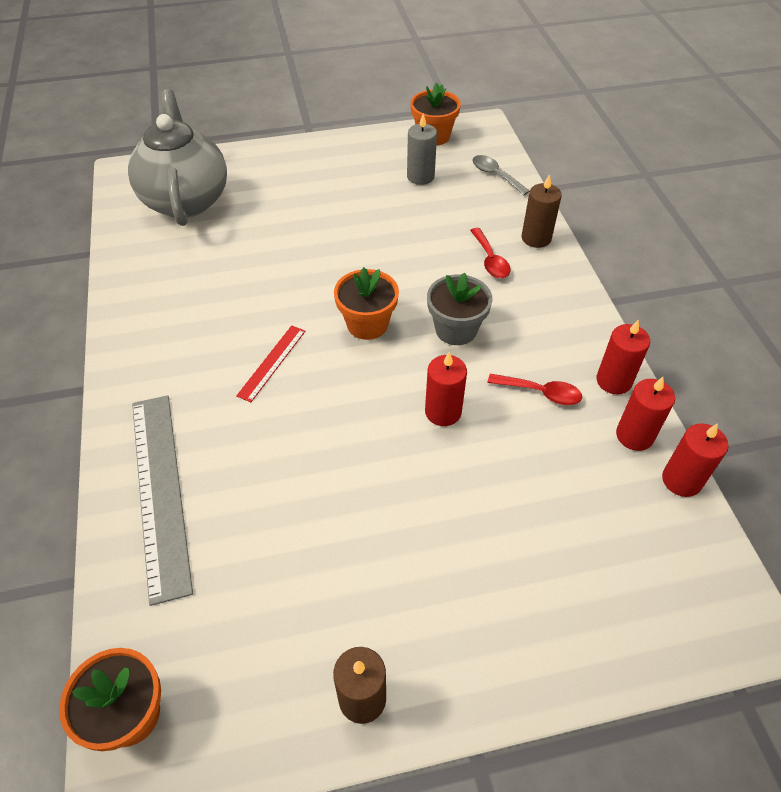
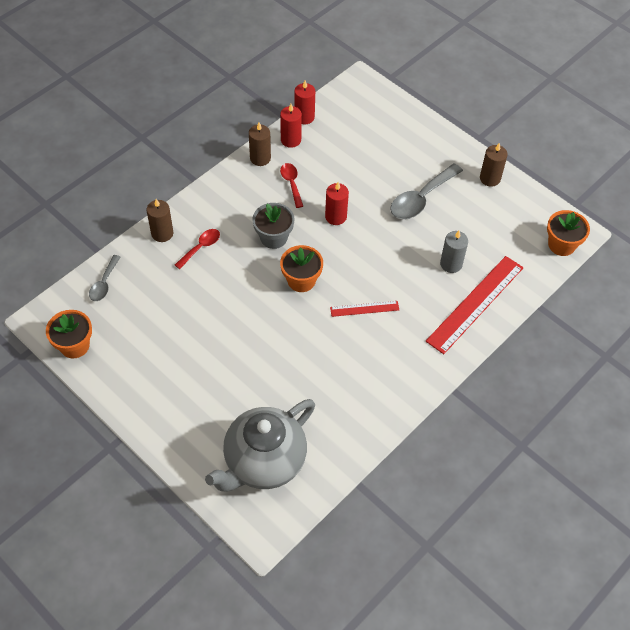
camera: 125 degrees left, 5 degrees up
(160, 491) = (475, 304): grey ruler -> red ruler
(398, 546) = (421, 198): none -> grey spoon
(420, 176) = (135, 327): grey candle -> grey candle (451, 264)
(613, 381) = (260, 158): red candle -> brown candle

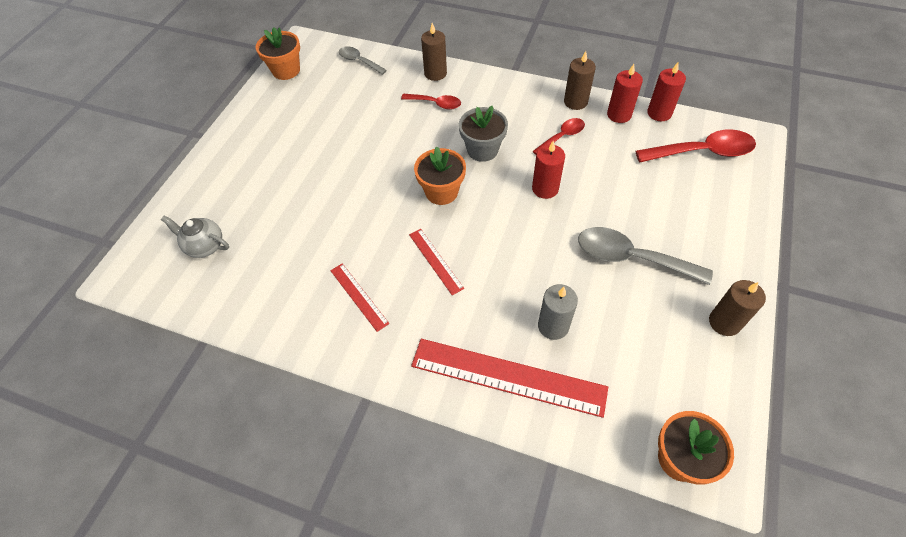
camera: 70 degrees right, 0 degrees up
(104, 283) = (359, 61): grey spoon -> grey spoon turned 45 degrees clockwise
(264, 462) = (205, 246): grey teapot -> grey teapot, size x0.46
(355, 115) = (702, 152): none -> red spoon
(371, 367) = (359, 296): none -> red ruler

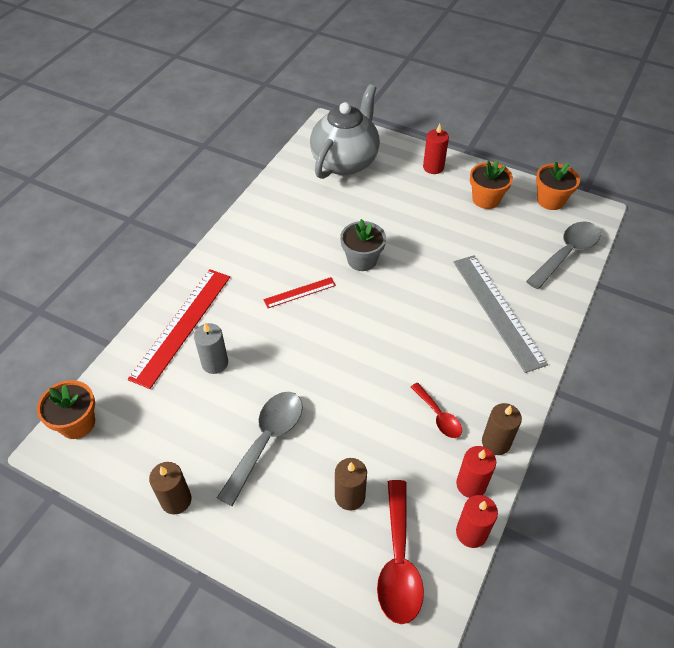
camera: 95 degrees right, 5 degrees down
(205, 246) = (345, 161): grey teapot -> grey teapot, size x2.18
(359, 61) = (566, 254): grey spoon -> grey spoon, size x1.74
(359, 296) = (278, 244): red ruler -> none
(435, 73) = (547, 315): brown candle -> brown candle (350, 496)
(435, 104) = (497, 310): red spoon -> grey ruler
(441, 192) = (375, 304): orange flower pot -> orange flower pot (486, 199)
(482, 150) = (426, 342): grey flower pot -> grey flower pot (362, 260)
(545, 188) = (366, 386): red candle -> red candle (433, 167)

